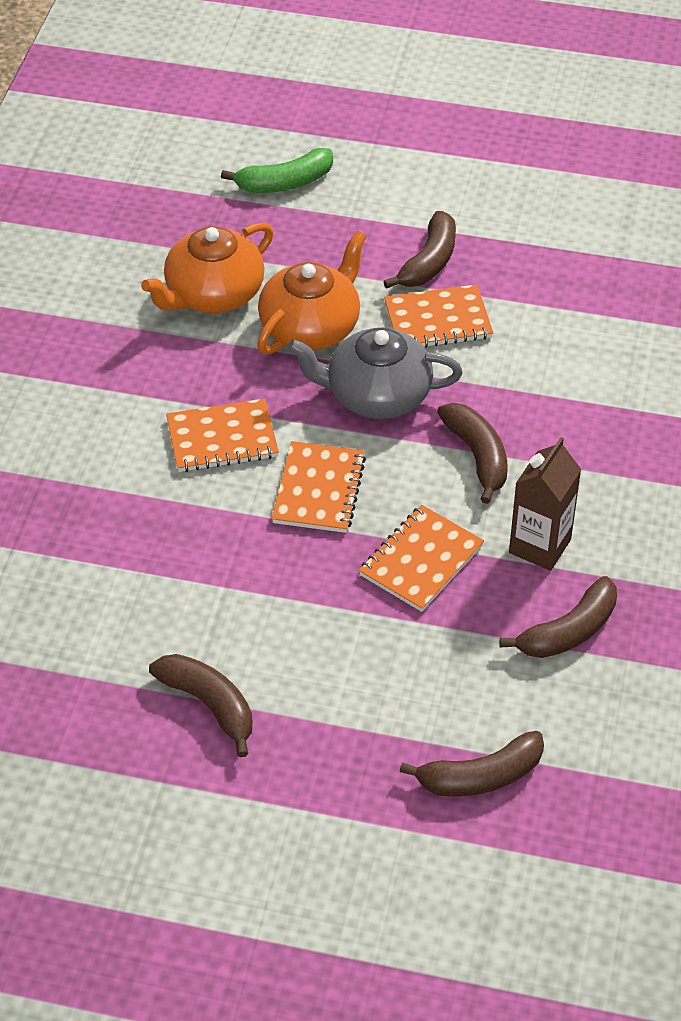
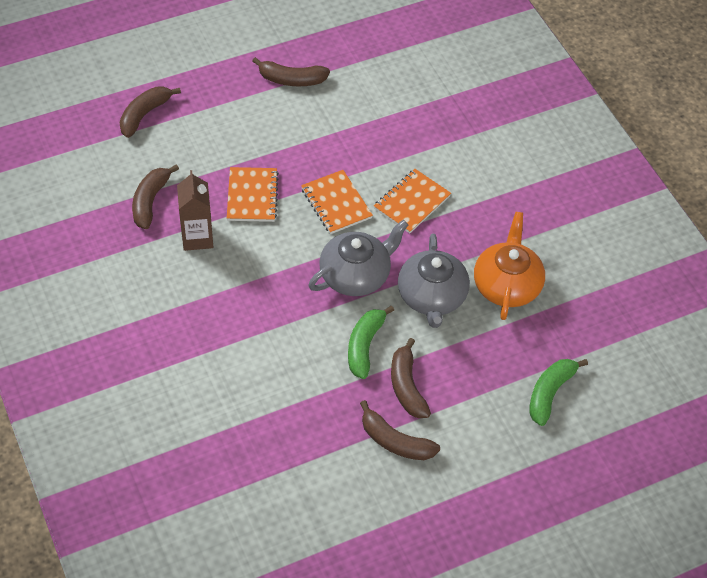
camera: 140 degrees right, 5 degrees up
(311, 327) = (432, 297): orange teapot -> grey teapot
(438, 320) = (364, 346): orange notebook -> green banana
(477, 456) = (270, 270): brown banana -> brown banana (395, 441)

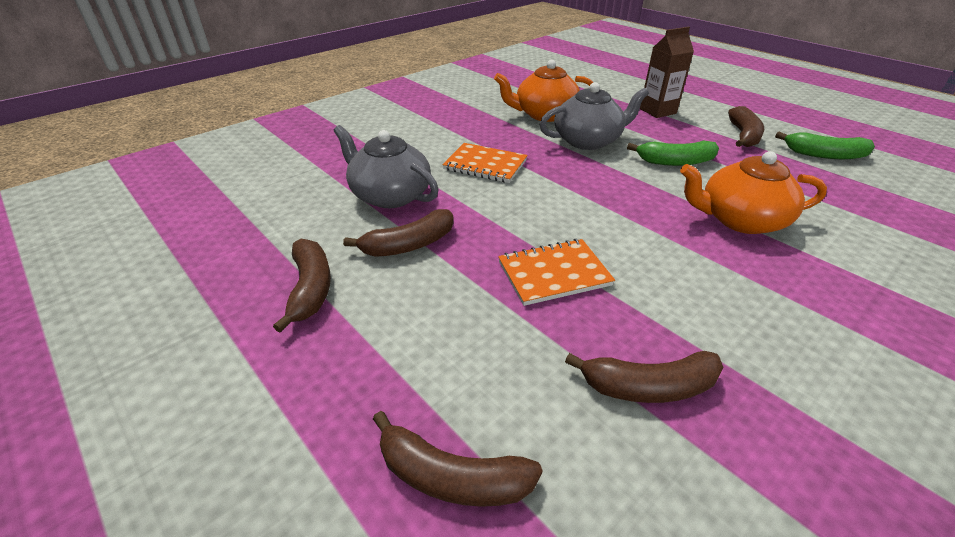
camera: 105 degrees left, 15 degrees down
(197, 238) = (664, 307): brown carton -> brown carton (657, 111)
(260, 336) = (740, 220): none -> orange teapot
(336, 203) = (518, 207): orange notebook -> none
(356, 275) = (602, 179): grey teapot -> grey teapot (390, 195)
(406, 386) = (689, 138): brown banana -> brown banana (409, 245)
(550, 393) = (624, 92): green banana -> green banana (823, 155)

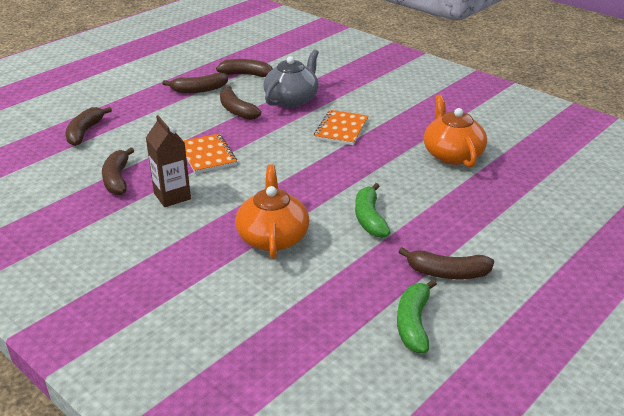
camera: 85 degrees right, 5 degrees down
(280, 233) = (247, 75): none -> brown banana
(588, 141) = (400, 175): grey teapot -> none
(657, 111) = (493, 222): brown carton -> brown carton (172, 196)

